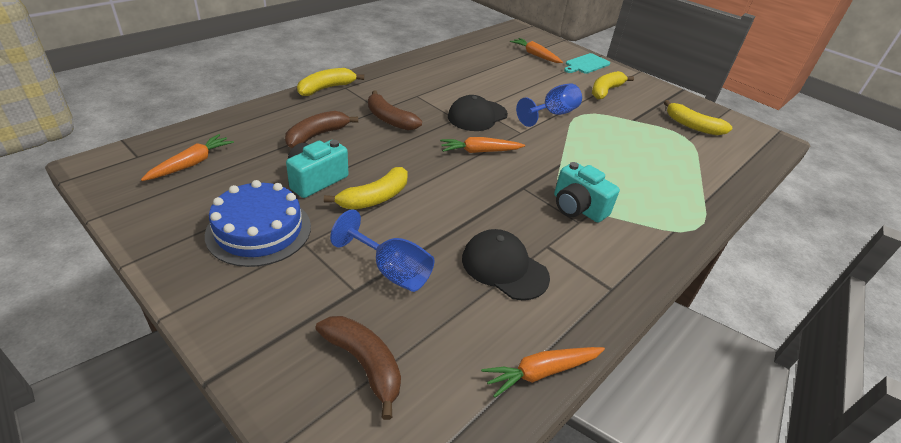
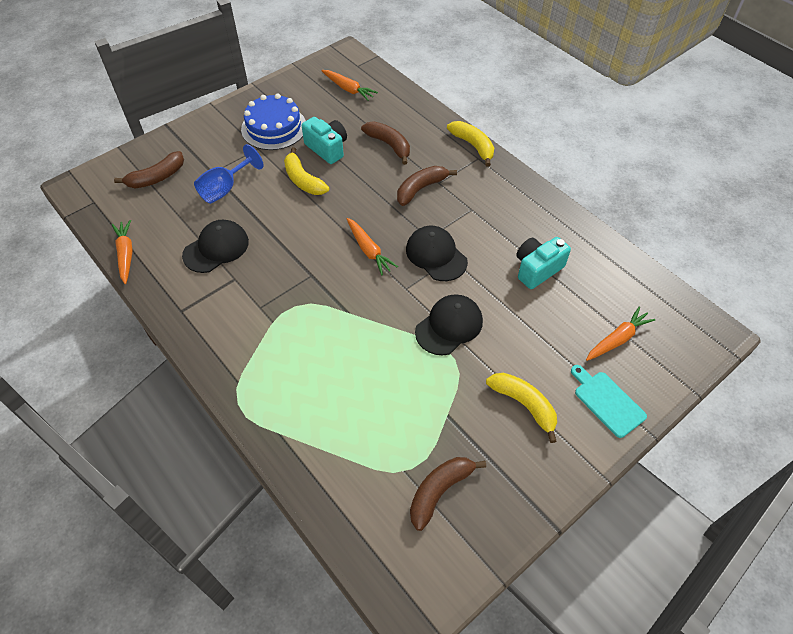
camera: 100 degrees right, 15 degrees up
(480, 151) = (369, 250): orange carrot -> orange carrot turned 150 degrees clockwise
(552, 114) = (449, 326): blue goblet -> black cap
(577, 208) = (279, 311): turquoise camera -> turquoise camera (537, 269)
(692, 126) = (439, 491): yellow banana -> brown banana

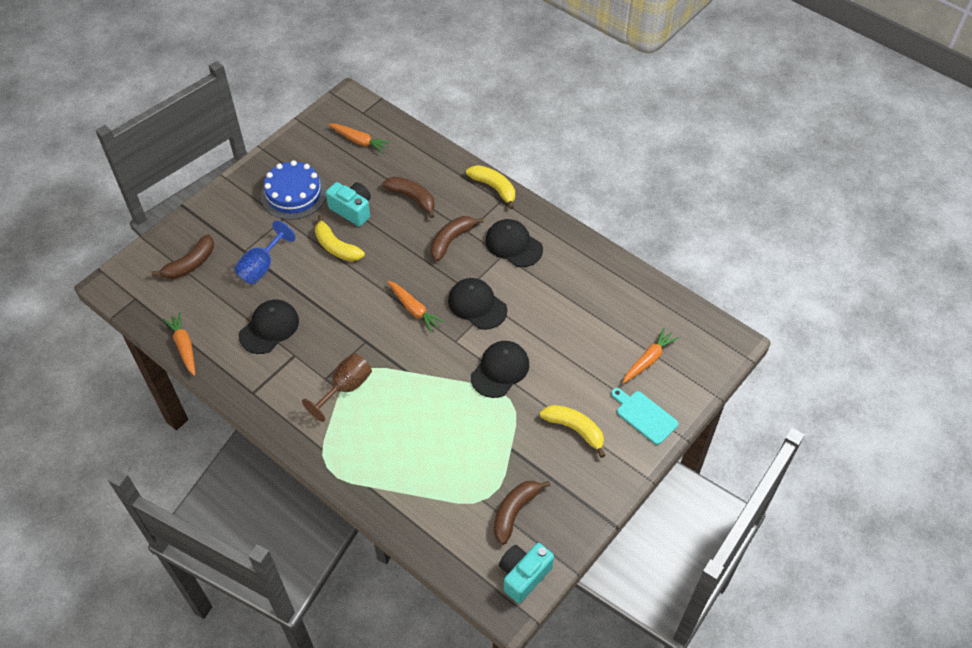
camera: 10 degrees left, 0 degrees up
(278, 320) = (345, 388): none -> brown goblet
(484, 201) = (513, 245): none -> black cap
(537, 269) = (571, 305): turquoise camera -> turquoise camera (523, 575)

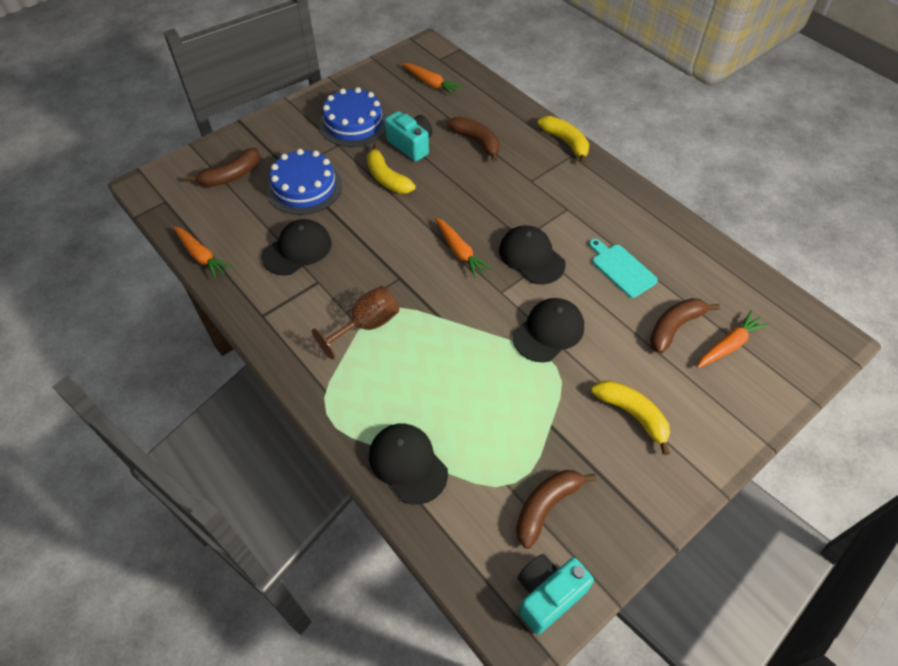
camera: 10 degrees right, 0 degrees up
(184, 346) = (201, 256): orange carrot -> orange carrot turned 150 degrees clockwise
(262, 266) = (304, 187): blue goblet -> blue cake
(451, 240) = (512, 187): brown banana -> brown banana (674, 327)
(513, 245) = (580, 200): black cap -> black cap (408, 463)
(644, 416) = (721, 411): turquoise cutting board -> turquoise cutting board (621, 269)

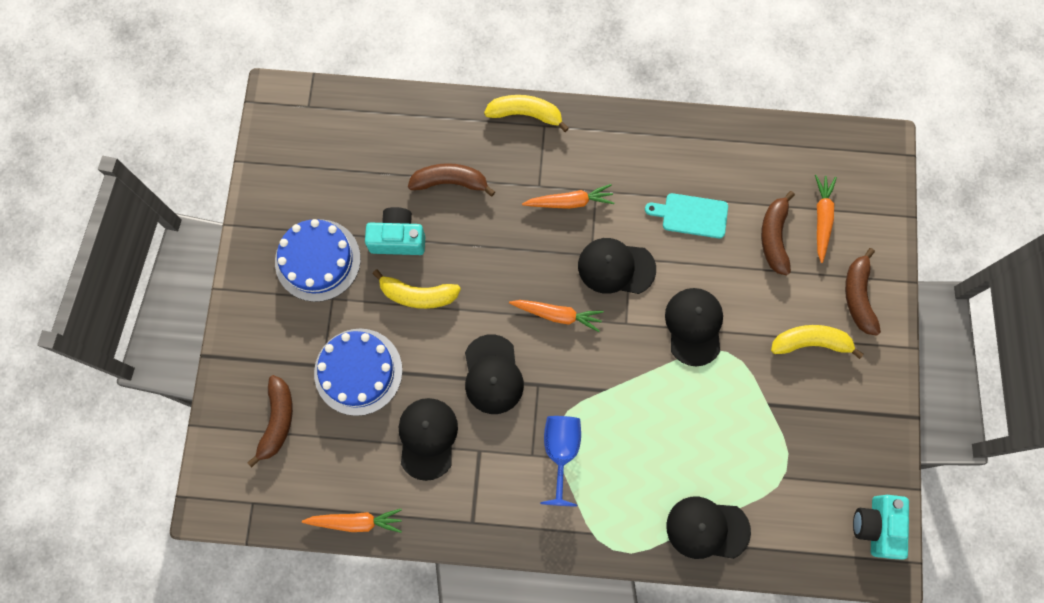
camera: 45 degrees left, 20 degrees up
(366, 325) = (561, 451): brown goblet -> blue goblet
(378, 250) = (492, 374): none -> black cap
(431, 83) = (334, 146): orange carrot -> orange carrot (569, 202)
(546, 506) = (821, 468): brown banana -> brown banana (858, 296)

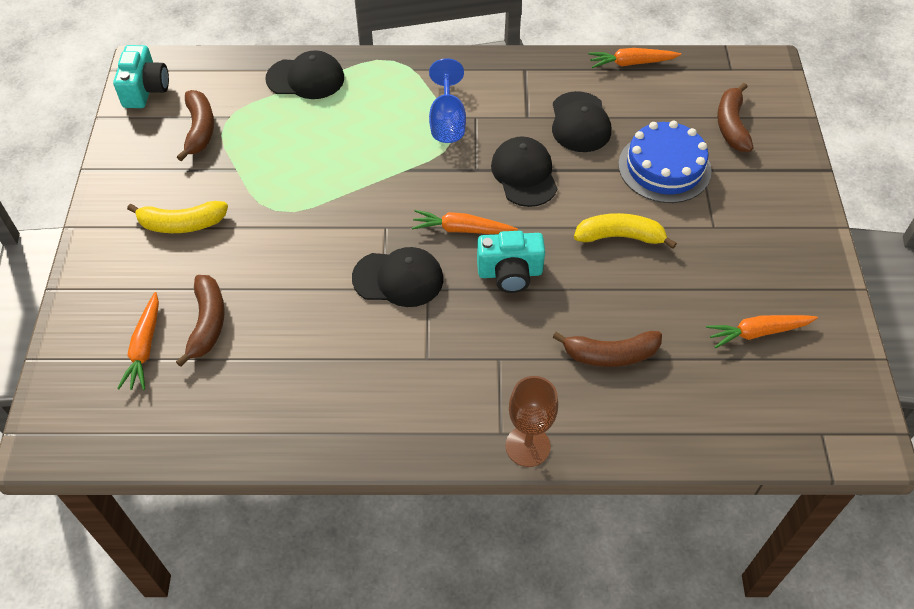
camera: 175 degrees right, 20 degrees down
(318, 260) = (743, 261): blue cake -> none
(398, 238) = (657, 289): turquoise camera -> turquoise camera (510, 273)
(525, 114) = (527, 446): yellow banana -> brown goblet
(569, 202) = (458, 343): orange carrot -> orange carrot (757, 332)
(691, 215) = (307, 339): turquoise cutting board -> none
(694, 326) = (310, 229): black cap -> none
(858, 296) = (118, 270): brown banana -> brown banana (200, 130)

